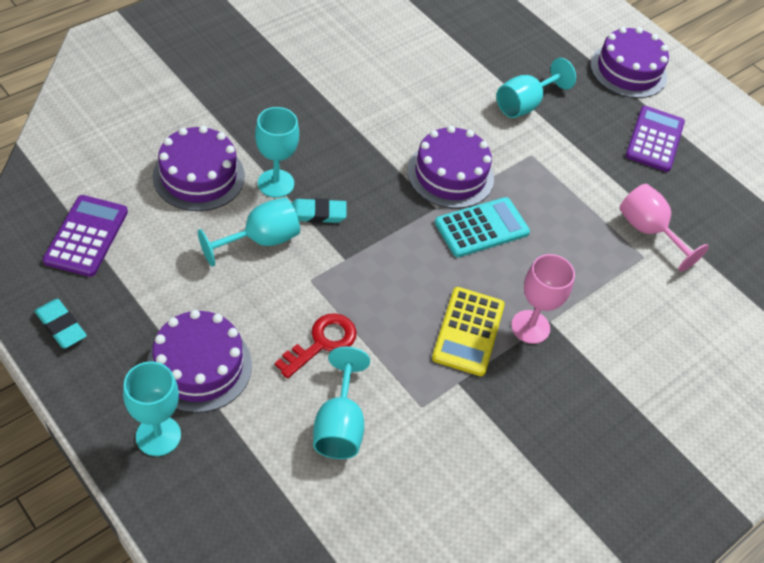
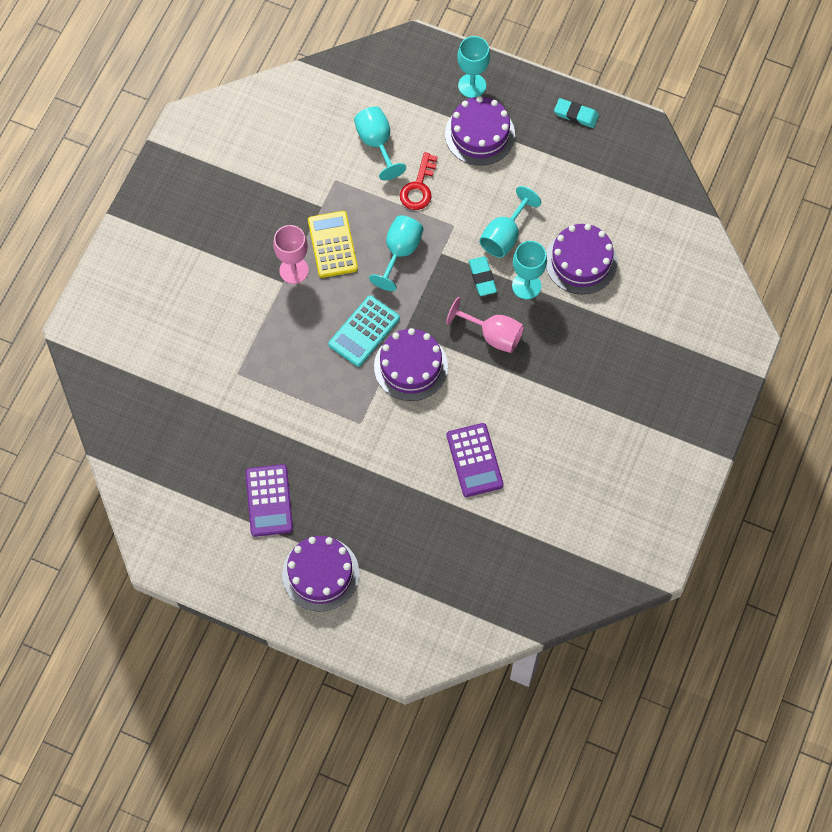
camera: 160 degrees right, 15 degrees up
(86, 236) = (612, 177): purple calculator -> purple calculator (474, 460)
(317, 214) = (482, 277): turquoise eraser -> turquoise eraser turned 75 degrees counterclockwise
(525, 104) = (390, 475): turquoise goblet -> turquoise goblet (400, 252)
(648, 231) = (241, 399): pink goblet -> pink goblet (493, 335)

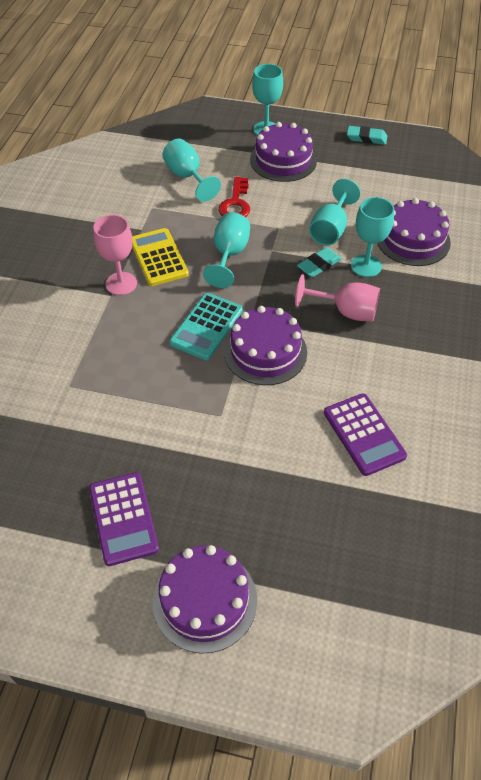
camera: 10 degrees left, 15 degrees down
(482, 277) = (319, 265): turquoise eraser -> turquoise eraser turned 75 degrees clockwise

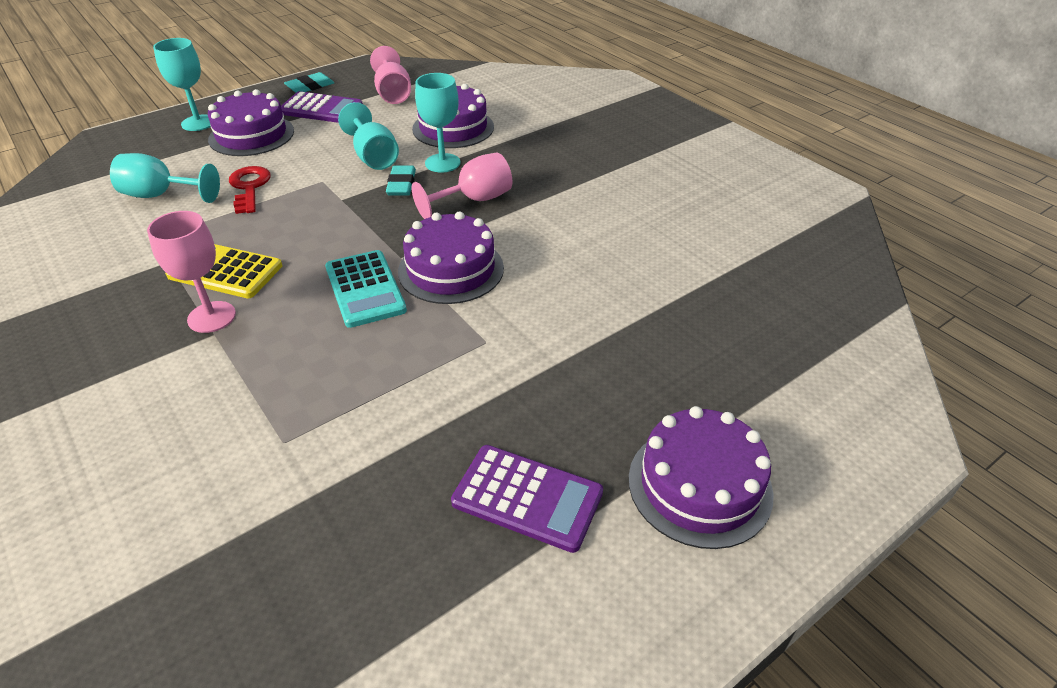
camera: 50 degrees left, 10 degrees down
(229, 255) = (303, 225): turquoise goblet -> none
(235, 204) = (249, 187): red key -> red key turned 150 degrees counterclockwise
(364, 434) = (618, 266): purple calculator -> purple calculator (321, 109)
(412, 180) = (393, 94): none -> pink goblet

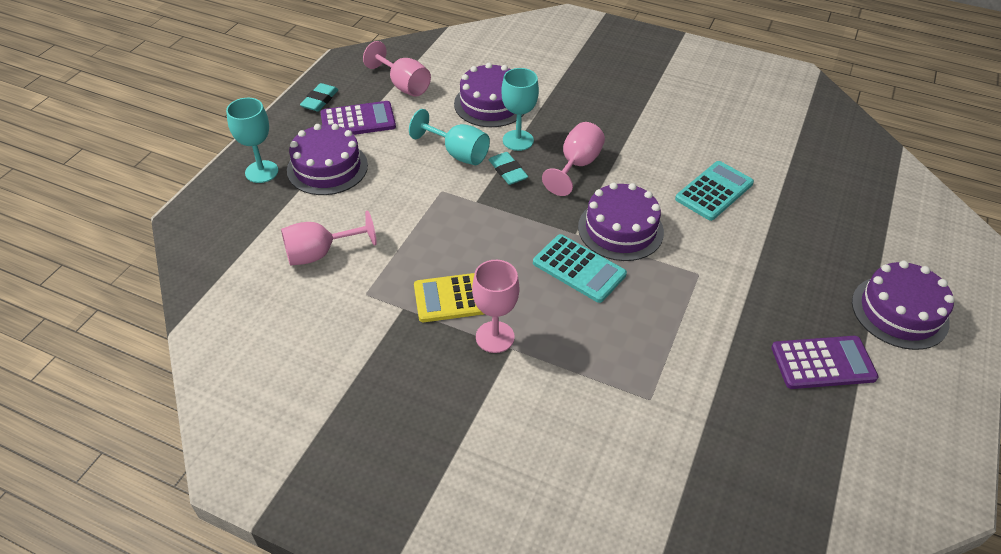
camera: 30 degrees left, 5 degrees up
(161, 195) = (320, 253): turquoise goblet -> pink goblet
(249, 187) = (388, 218): red key -> none
(597, 270) = (714, 191): none -> turquoise calculator

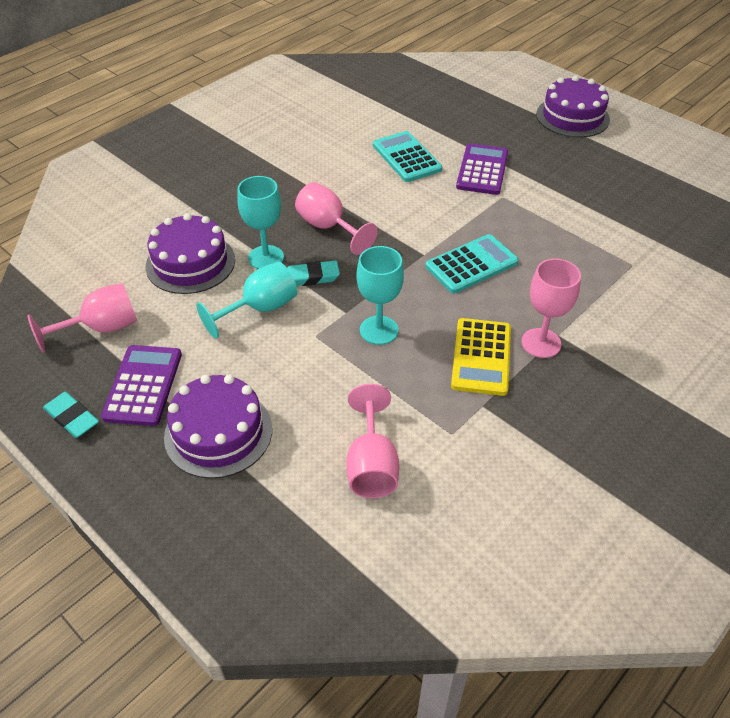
camera: 70 degrees left, 0 degrees up
(261, 172) = (186, 506): turquoise goblet -> turquoise goblet (379, 330)
(620, 229) = (431, 224): purple cake -> none
(823, 363) = (613, 167): purple calculator -> purple calculator (482, 170)

